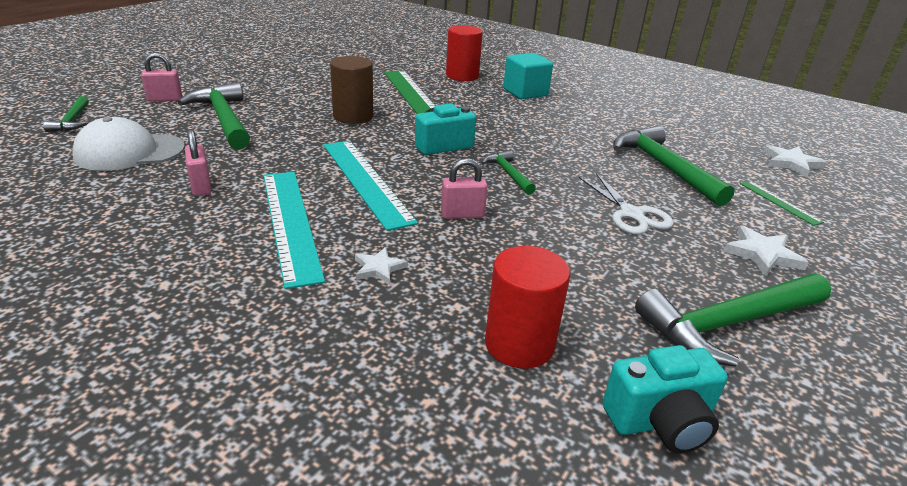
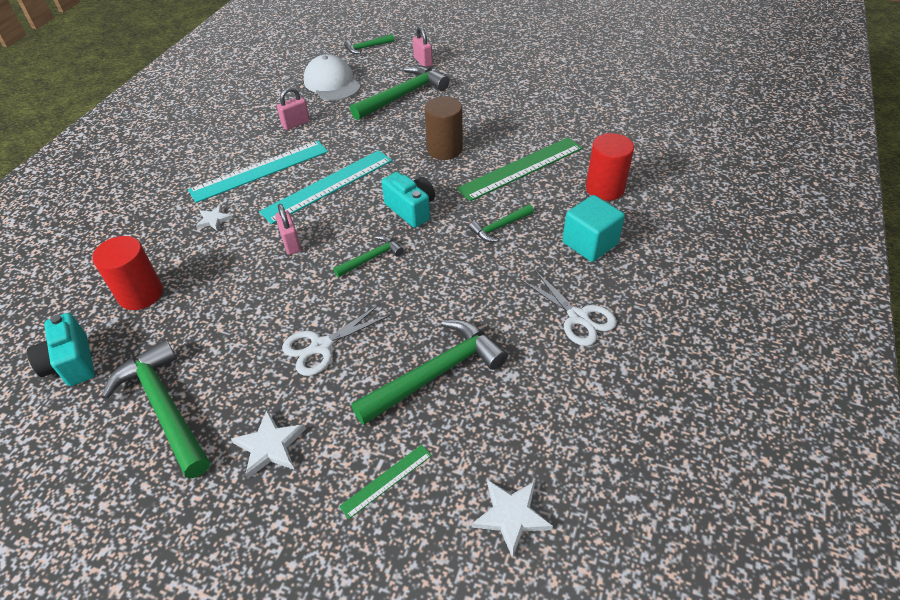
camera: 80 degrees right, 15 degrees up
(490, 115) = (500, 227): none -> green hammer
(605, 111) = (578, 317): none -> white scissors

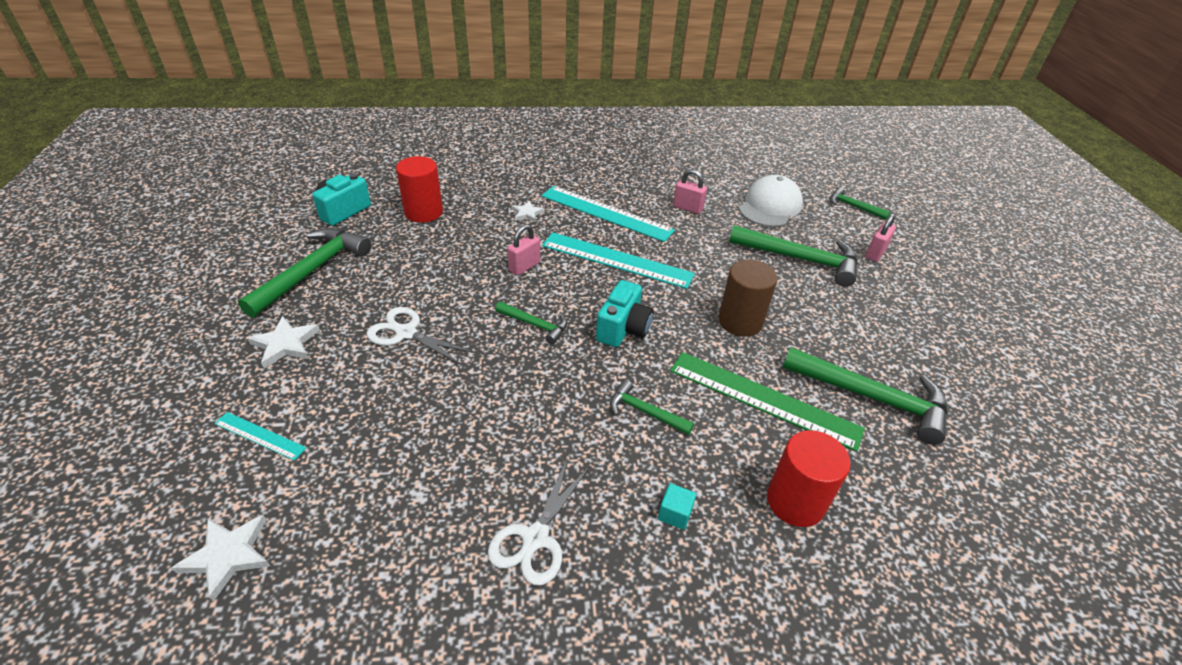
camera: 60 degrees right, 5 degrees down
(386, 480) = (259, 436): green ruler -> turquoise ruler
(435, 373) = (400, 428): green hammer -> green hammer (872, 398)
(590, 243) = (675, 514): turquoise cube -> turquoise cube, size x0.49

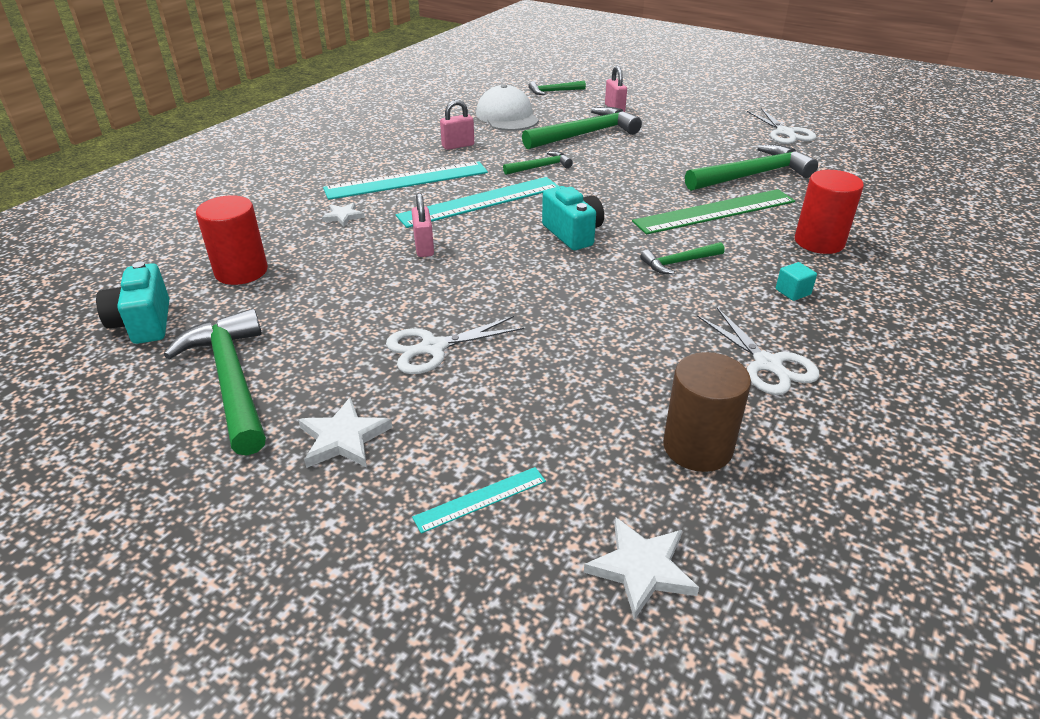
camera: 50 degrees left, 5 degrees down
(535, 325) = (514, 272): green hammer -> green hammer (540, 167)
(740, 321) = (624, 185): brown cylinder -> brown cylinder (697, 447)
(1007, 386) = (785, 133): none -> white scissors

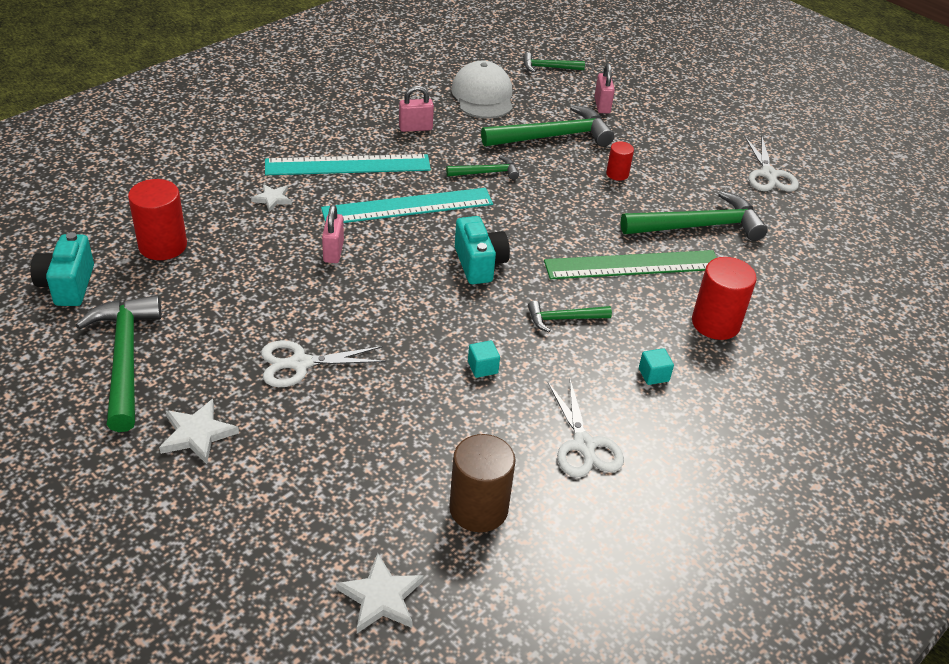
camera: 10 degrees right, 5 degrees up
(480, 499) = (284, 512): turquoise ruler -> none
(625, 316) = (482, 367): none -> turquoise cube
(657, 151) = (617, 174): none -> red cylinder

